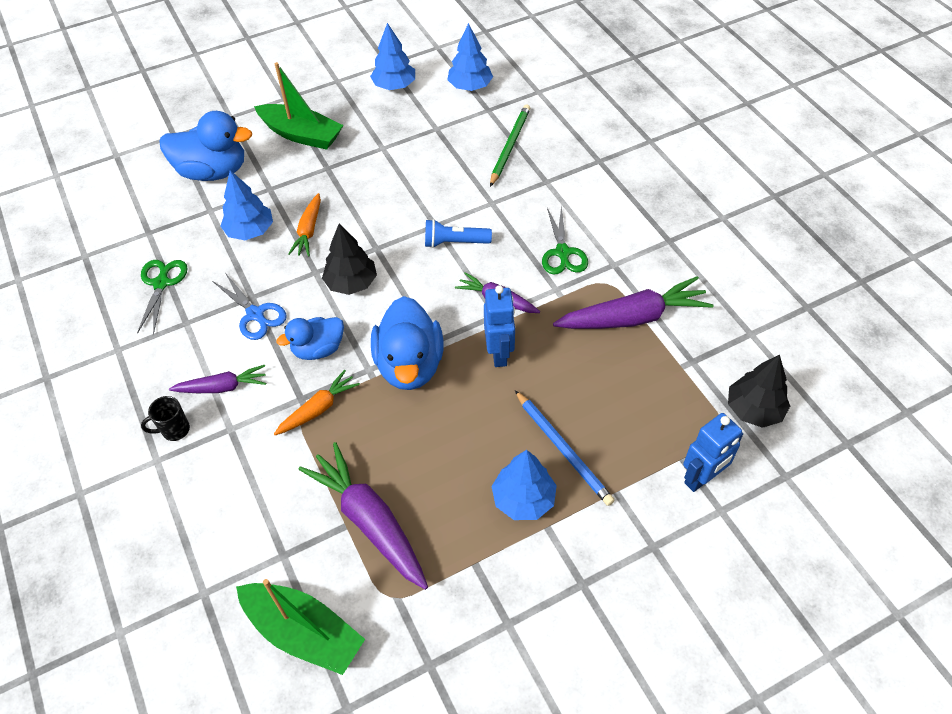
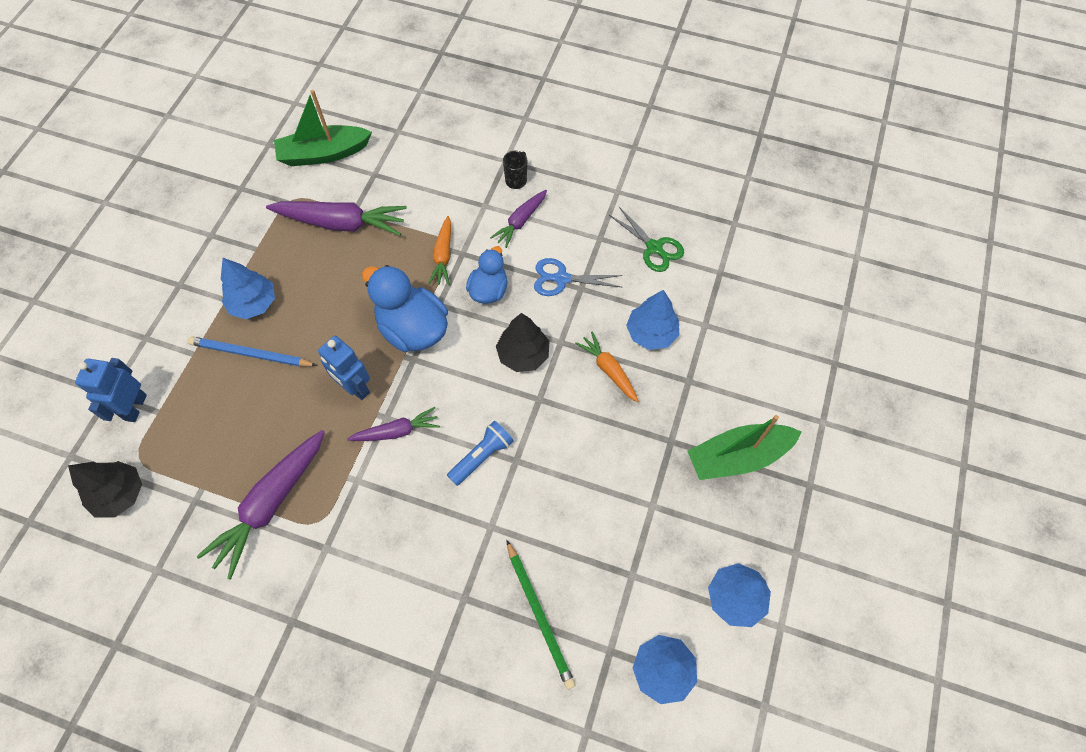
camera: 135 degrees right, 10 degrees up
(213, 171) = (753, 358): blue duck -> none
(562, 253) = (380, 523): green scissors -> none

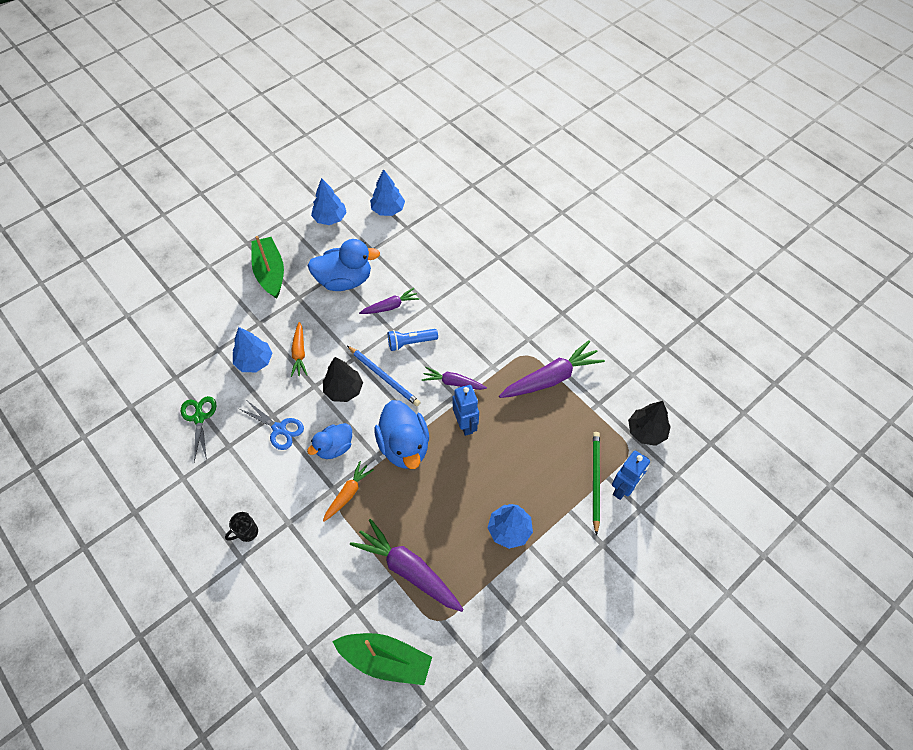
camera: 150 degrees left, 5 degrees down
(250, 354) = (527, 487): blue pencil -> blue pencil (384, 377)
(520, 222) = (272, 491): purple carrot -> purple carrot (390, 306)
(539, 615) = (430, 256): green pencil -> green pencil (595, 480)
(631, 501) = (345, 280): none -> blue duck
(737, 457) = (270, 272): green boat -> green boat turned 120 degrees counterclockwise

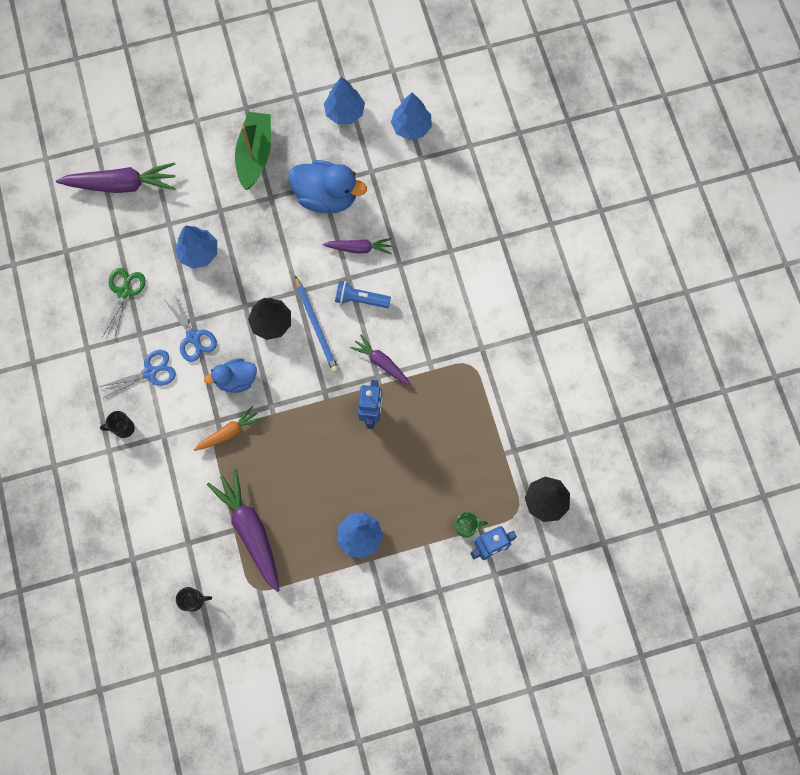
camera: 25 degrees right, 15 degrees up
(252, 474) = (150, 372): none -> blue scissors
(299, 353) = (245, 263): orange carrot -> none
(386, 660) = (194, 600): green boat -> black mug
(404, 446) = (302, 408): blue duck -> none
(551, 378) = (482, 401): purple carrot -> purple carrot (122, 184)
(595, 480) = (467, 527): green pencil -> green mug

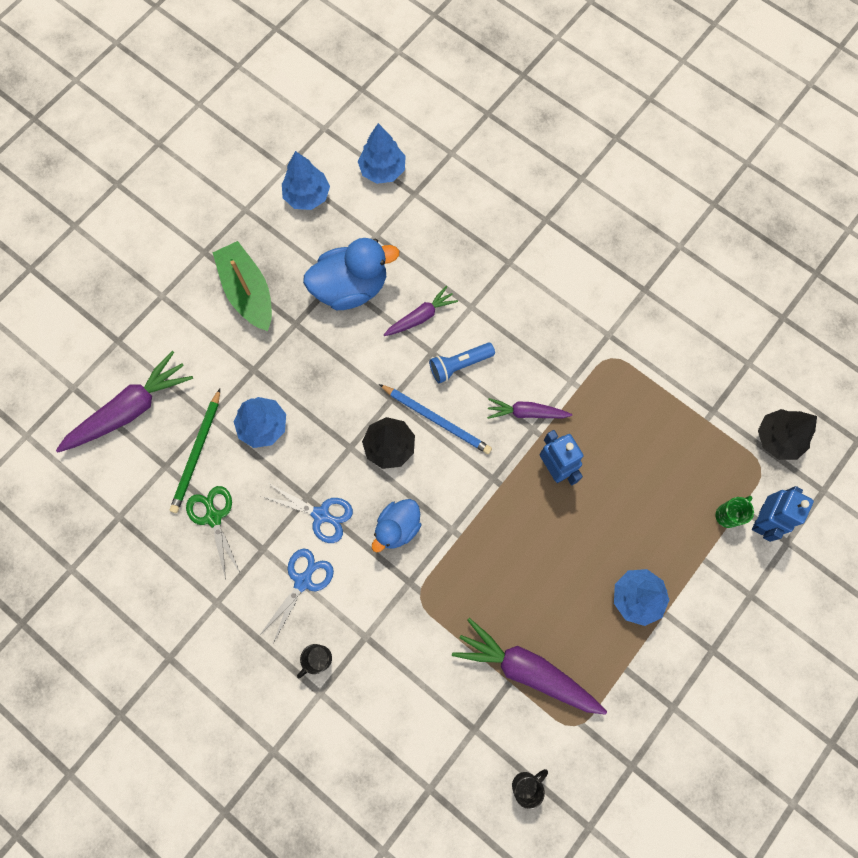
camera: 35 degrees left, 0 degrees up
(143, 242) = (197, 453): none -> green pencil
(229, 432) = (430, 585): orange carrot -> none

